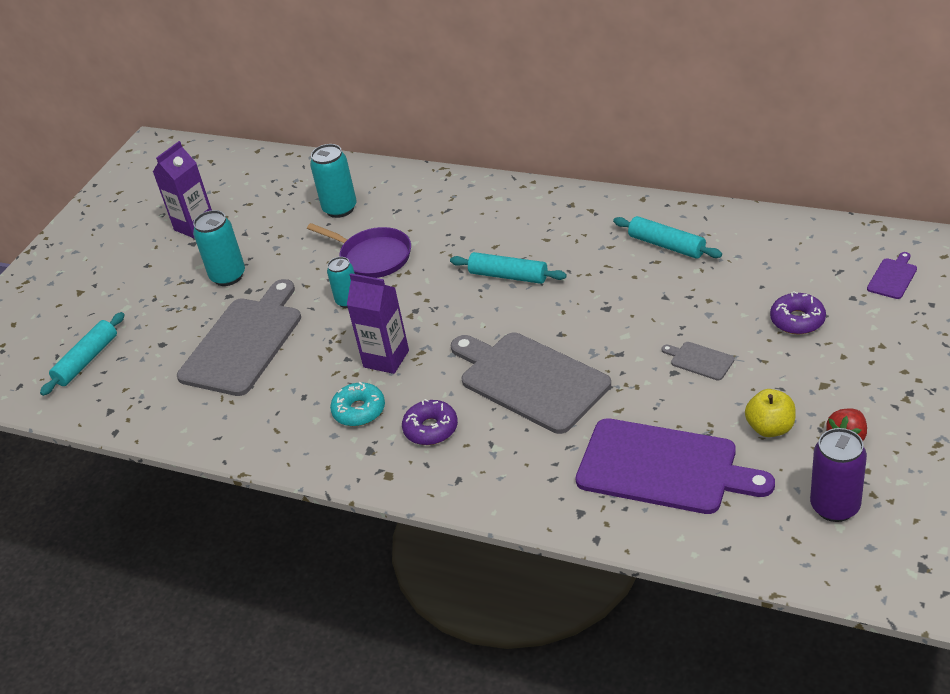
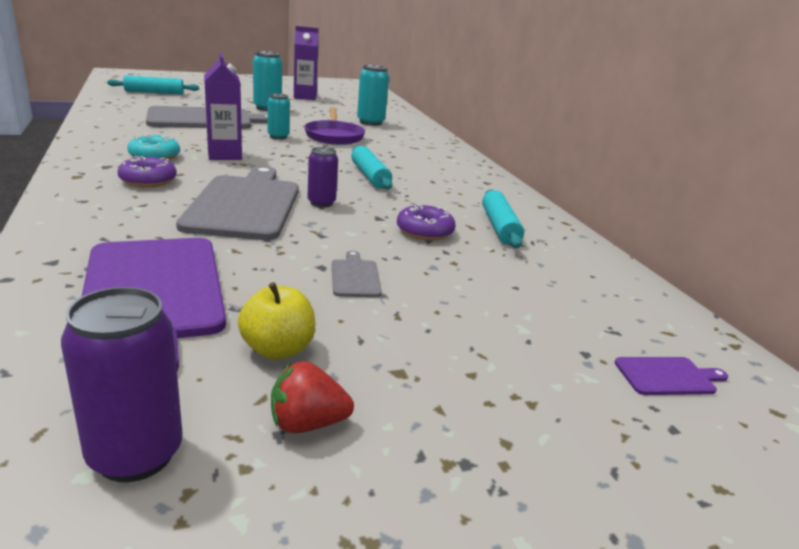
camera: 40 degrees right, 15 degrees down
(554, 331) = (321, 203): none -> purple can
(797, 320) = (493, 322): purple donut -> purple donut (424, 231)

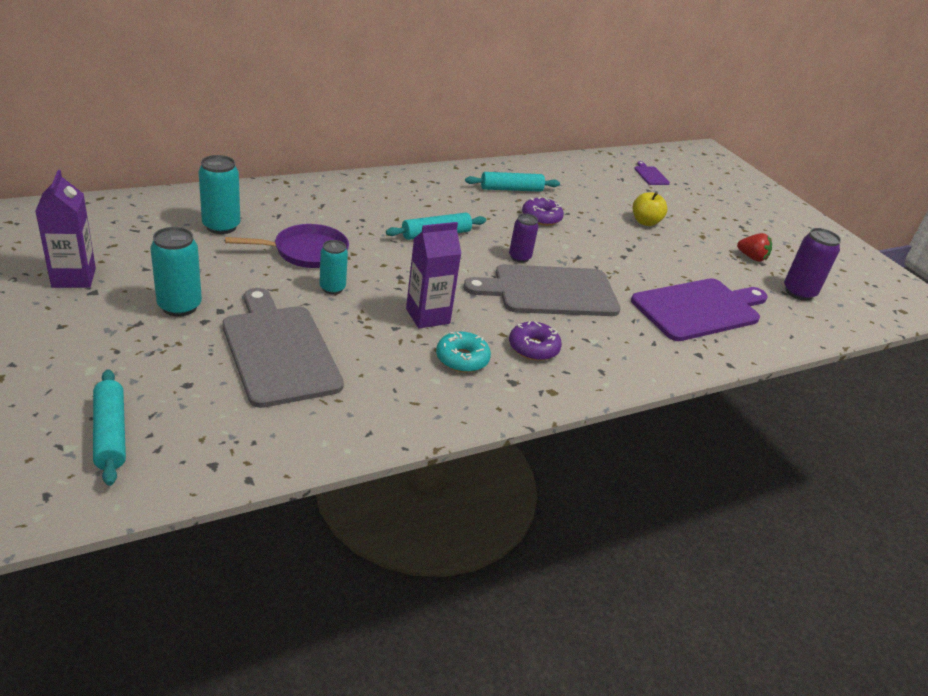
camera: 100 degrees left, 10 degrees up
(278, 349) = (713, 266): yellow apple -> yellow apple (645, 222)
(307, 423) = (752, 257): red strawberry -> red strawberry turned 45 degrees counterclockwise
(355, 277) = (626, 245): grey cutting board -> none

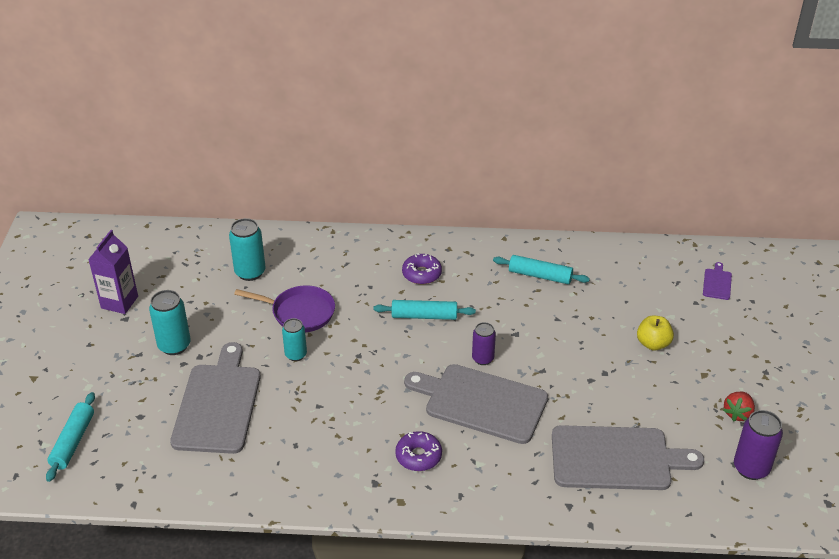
camera: 35 degrees right, 5 degrees up
(427, 316) = (353, 401): purple carton -> none
(462, 359) = (350, 450): turquoise donut -> none
(541, 217) = (543, 316): purple donut -> purple donut (421, 274)
(699, 309) = (616, 458): purple cutting board -> grey cutting board
(752, 257) = (737, 413): red strawberry -> red strawberry turned 60 degrees clockwise

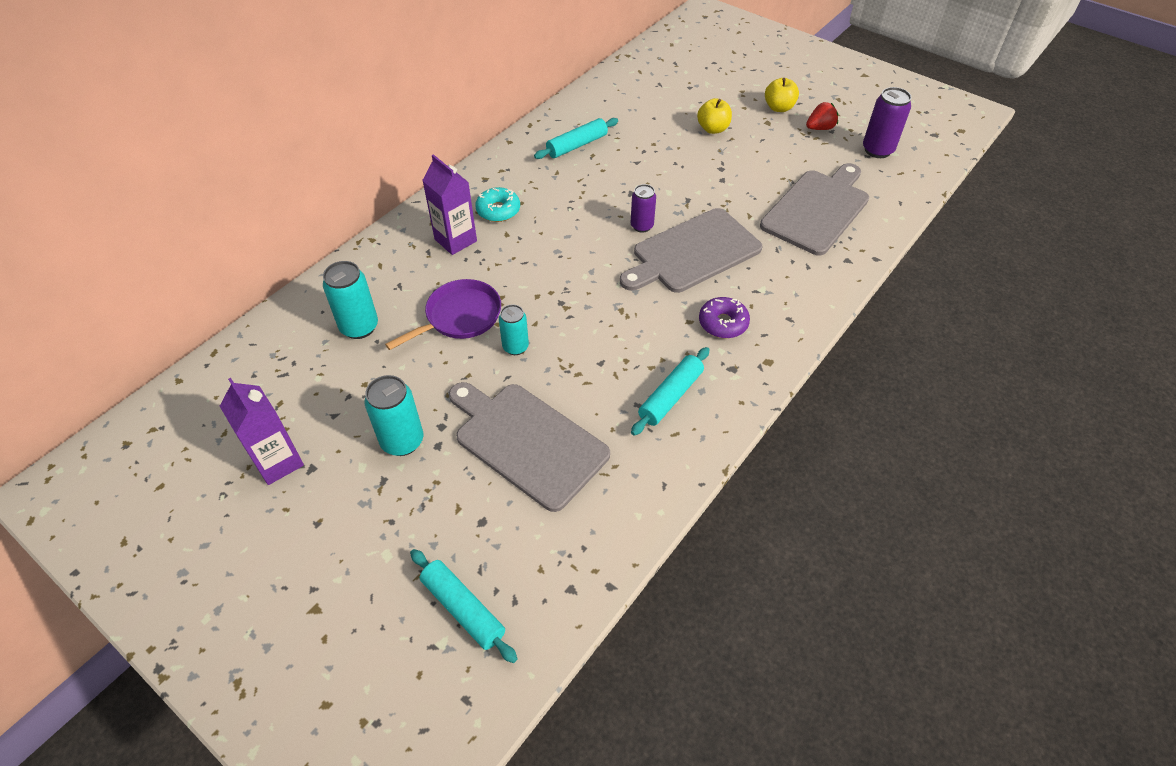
camera: 55 degrees left, 10 degrees up
(370, 270) = (455, 240): none -> purple carton
(421, 274) = (498, 210): purple donut -> turquoise donut
(424, 316) = (553, 235): turquoise rolling pin -> turquoise rolling pin (670, 396)
(717, 283) = (679, 67): purple cutting board -> none
(735, 373) = (779, 108): none -> yellow apple
(737, 413) = (820, 128): red strawberry -> red strawberry turned 90 degrees counterclockwise

